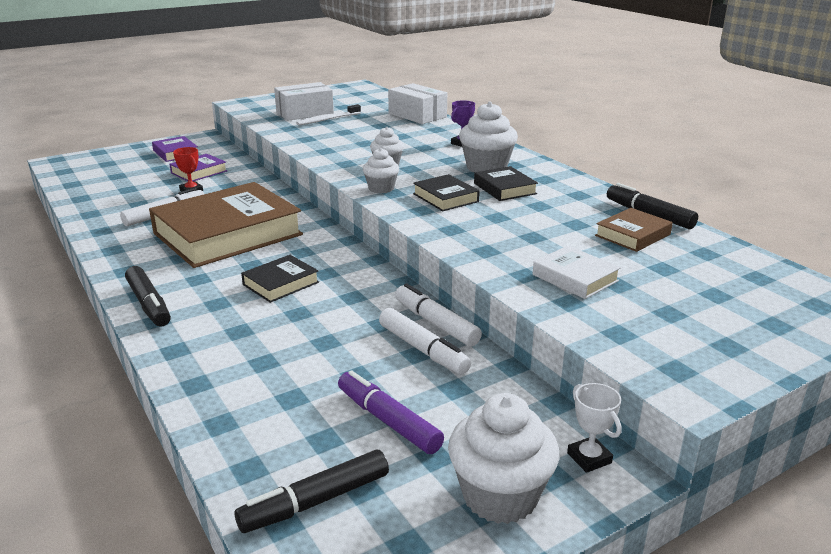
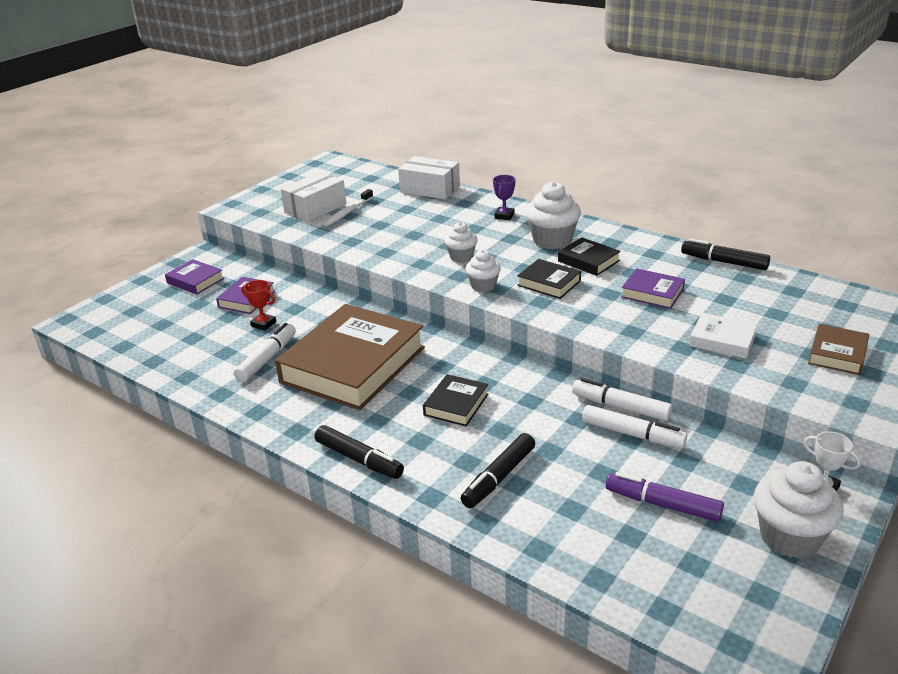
camera: 20 degrees left, 5 degrees up
(315, 501) = (671, 586): black marker -> black marker (499, 477)
(542, 224) = (652, 293): none -> purple book
(632, 235) = (729, 286): brown book -> brown book (837, 354)

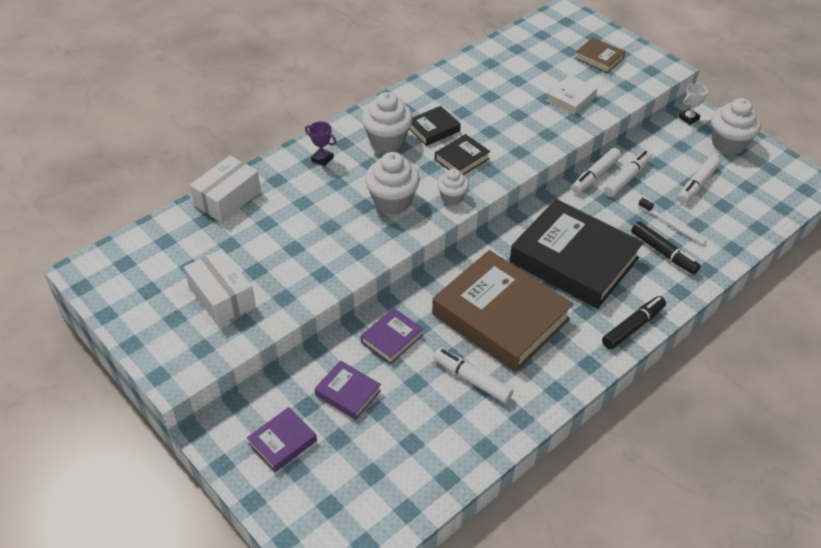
camera: 80 degrees left, 15 degrees up
(263, 324) = (405, 380): red trophy -> none
(348, 212) = (249, 270): white toothbrush -> white toothbrush (673, 225)
(456, 404) = (574, 260): black book -> black book, size x2.25
(461, 257) = (392, 201): white cupcake -> white cupcake, size x1.69
(652, 293) = (497, 110): purple book -> purple book (392, 339)
(662, 504) = (697, 184): purple marker -> white marker
(724, 262) = (464, 64): black marker -> none

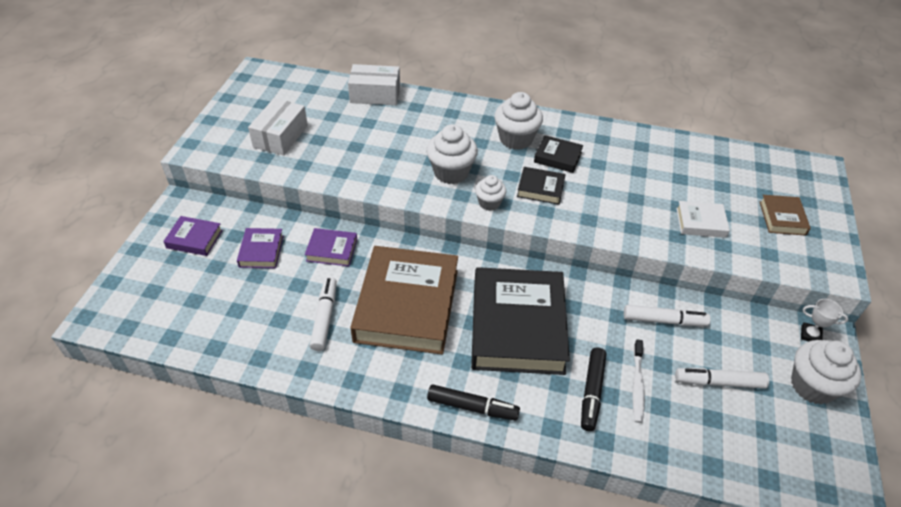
camera: 55 degrees right, 0 degrees up
(322, 159) = (460, 117): purple trophy -> none
(595, 175) = (641, 295): white marker -> none

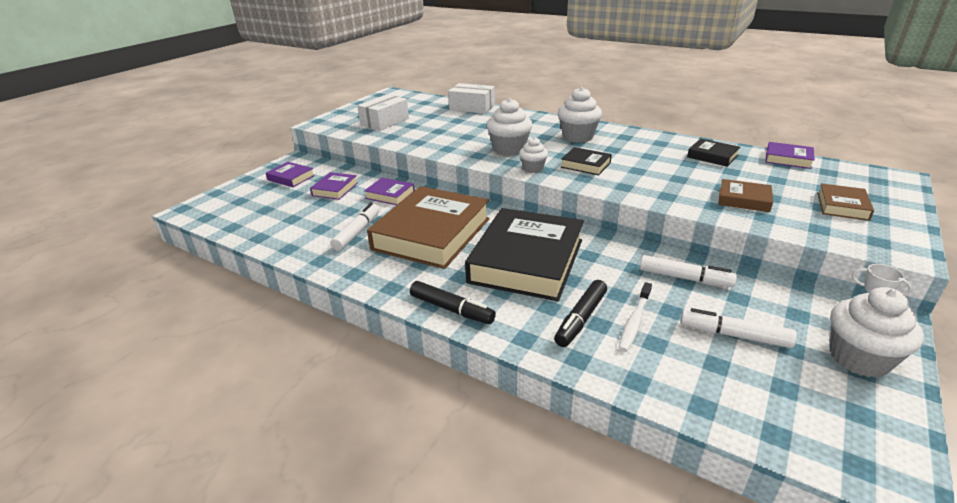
camera: 20 degrees right, 15 degrees down
(558, 157) = (611, 149): black book -> black book (712, 156)
(700, 222) = (743, 200): white book -> brown book
(725, 151) = (788, 159): none -> purple book

